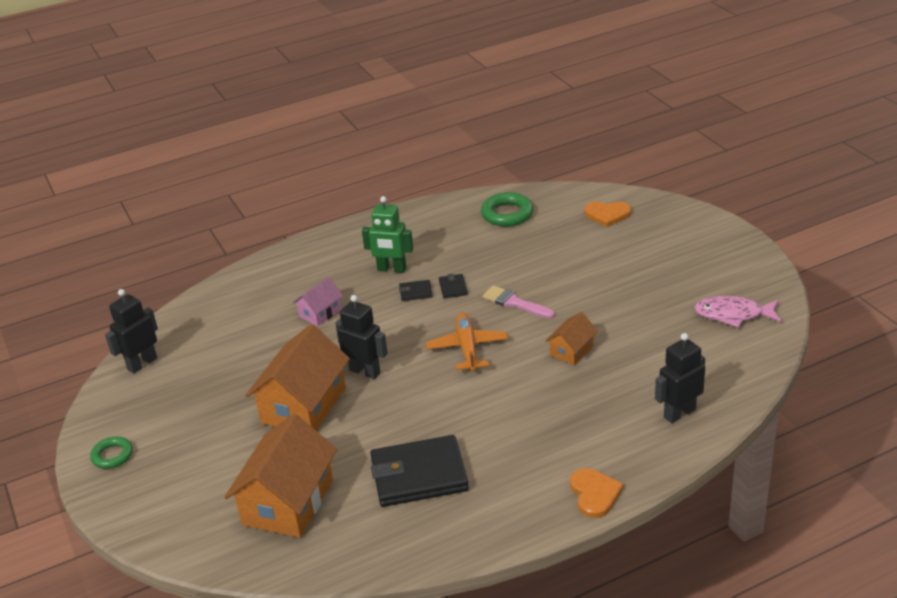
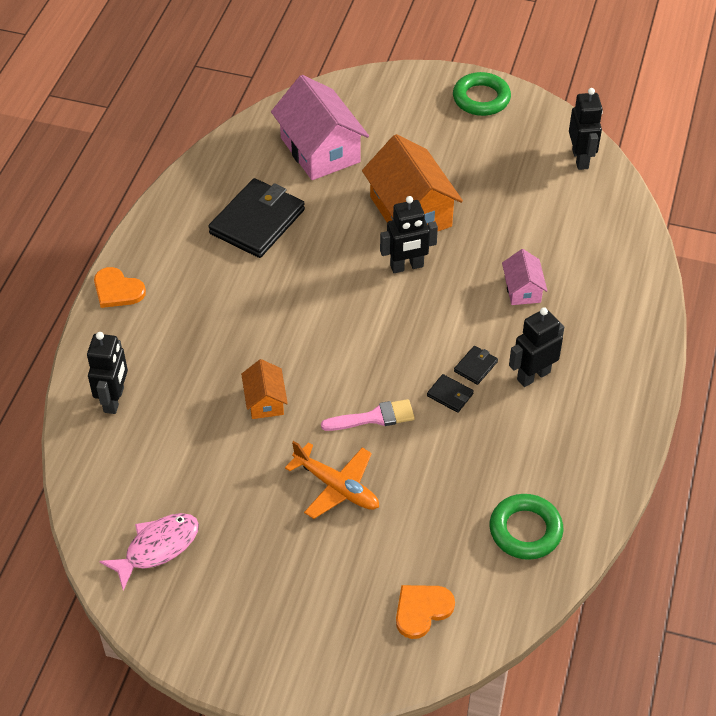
camera: 130 degrees right, 15 degrees up
(112, 455) = (481, 98): green ring -> green ring, size x1.57
(288, 502) = (320, 150): orange house -> pink house
(391, 269) = (533, 375): green robot -> black robot
(467, 348) = (354, 342): orange plane -> orange plane (336, 487)

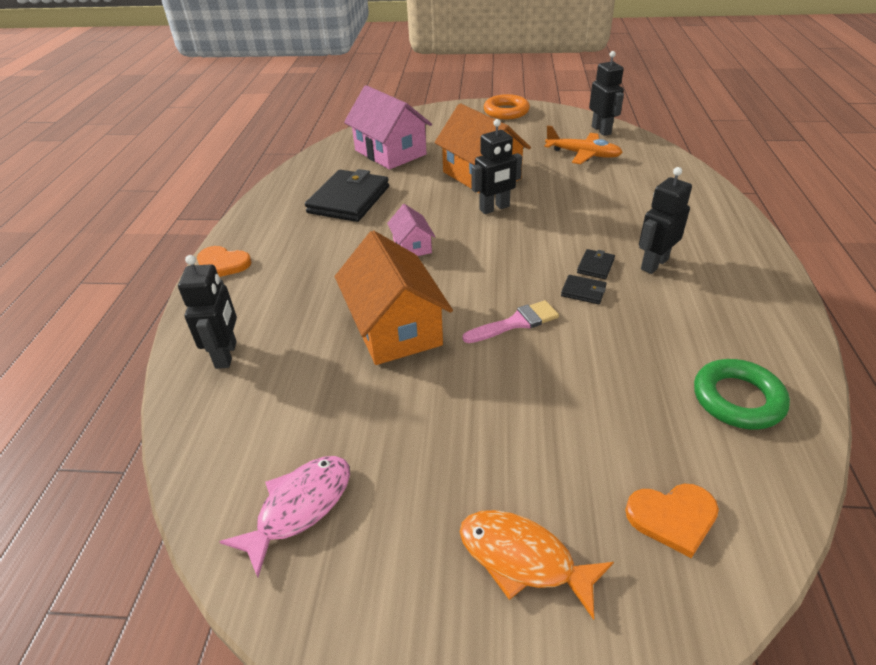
camera: 10 degrees left, 10 degrees down
(265, 401) = (395, 328): orange house -> orange house, size x1.97
(305, 616) = (523, 559): none -> orange fish
(336, 487) = (503, 394): orange plane -> orange plane (583, 154)
(422, 610) = (673, 517): orange heart -> orange heart turned 135 degrees counterclockwise
(481, 98) = (506, 111): green ring -> orange ring
(522, 289) = (605, 208): pink house -> pink house (412, 246)

